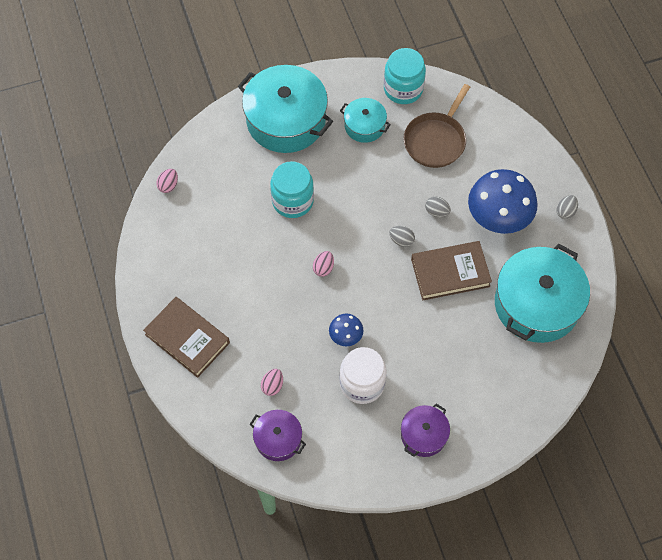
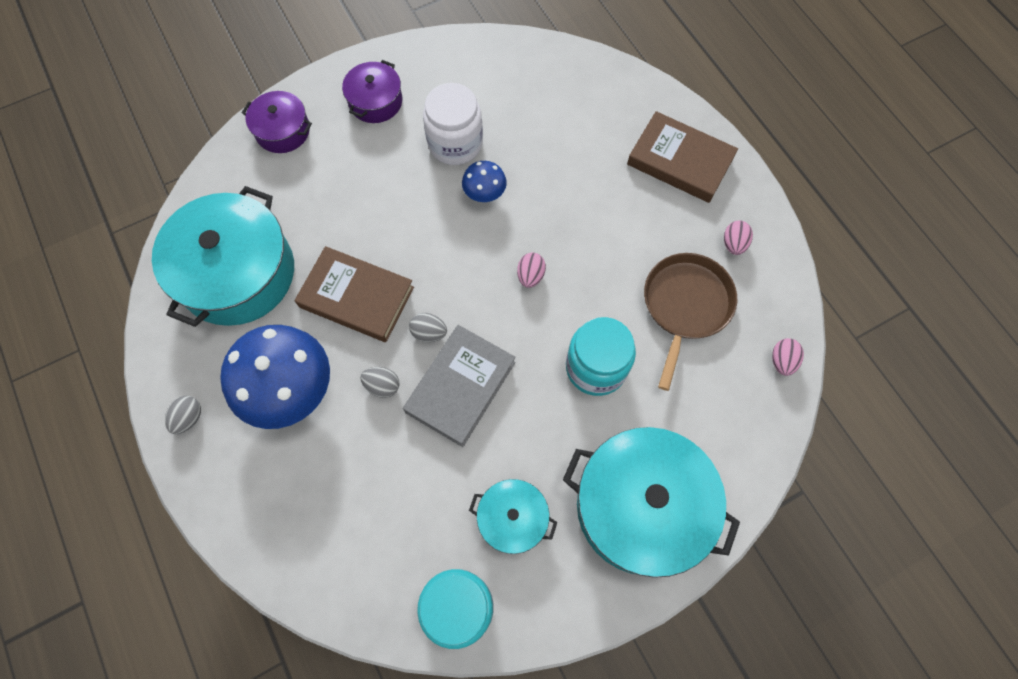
camera: 170 degrees right, 5 degrees up
(272, 386) = (561, 125): pink egg -> pink egg (733, 244)
(278, 439) = (541, 73): purple pot -> purple pot (282, 131)
(385, 203) = (460, 387): none -> grey book
(436, 140) = (393, 510): brown pan -> brown pan (685, 305)
(450, 273) = (356, 297): brown book -> brown book turned 45 degrees clockwise

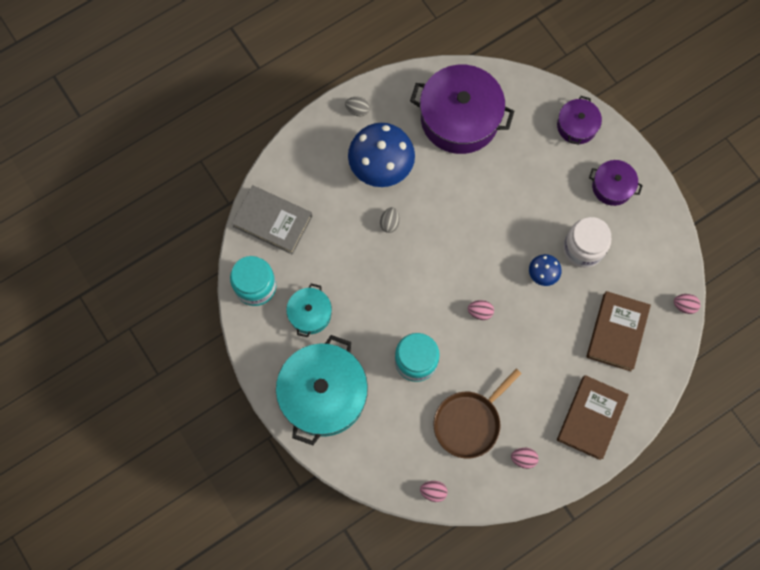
camera: 85 degrees right, 5 degrees up
(237, 273) = (459, 118): turquoise pot -> purple pot
(356, 297) = (450, 197): brown book -> brown book (617, 332)
(429, 333) = (430, 248): grey egg -> none
(460, 387) = (393, 273): grey book -> grey book (272, 221)
(542, 47) = (684, 306): none -> pink egg
(685, 305) = (469, 422): brown pan -> brown pan turned 120 degrees clockwise

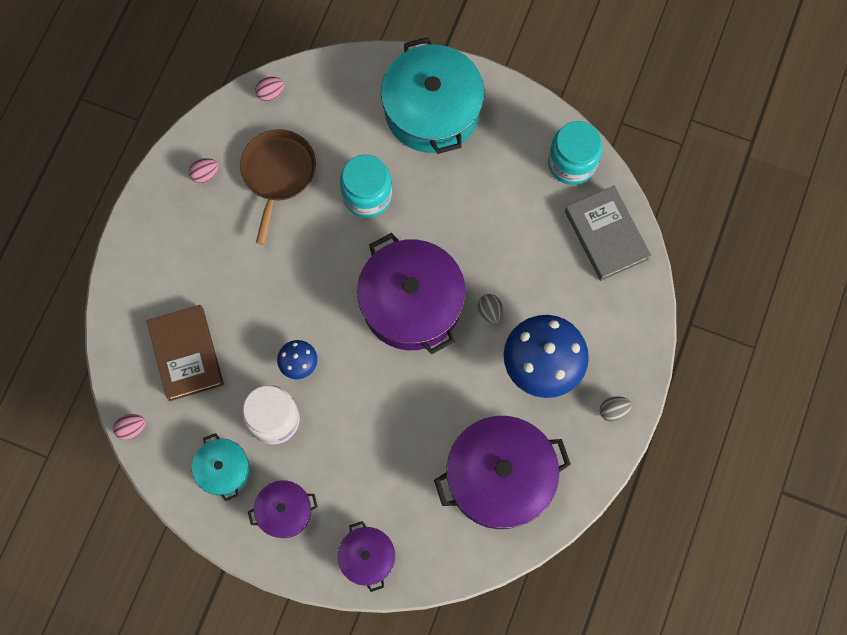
camera: 145 degrees right, 0 degrees up
(272, 221) = (606, 235): grey book -> grey book turned 75 degrees clockwise
(310, 313) = (500, 172): turquoise pot -> turquoise pot (223, 469)
(438, 264) = (411, 303): none -> purple pot
(480, 312) = (337, 283): pink egg -> none
(591, 418) = (162, 253): brown book -> none

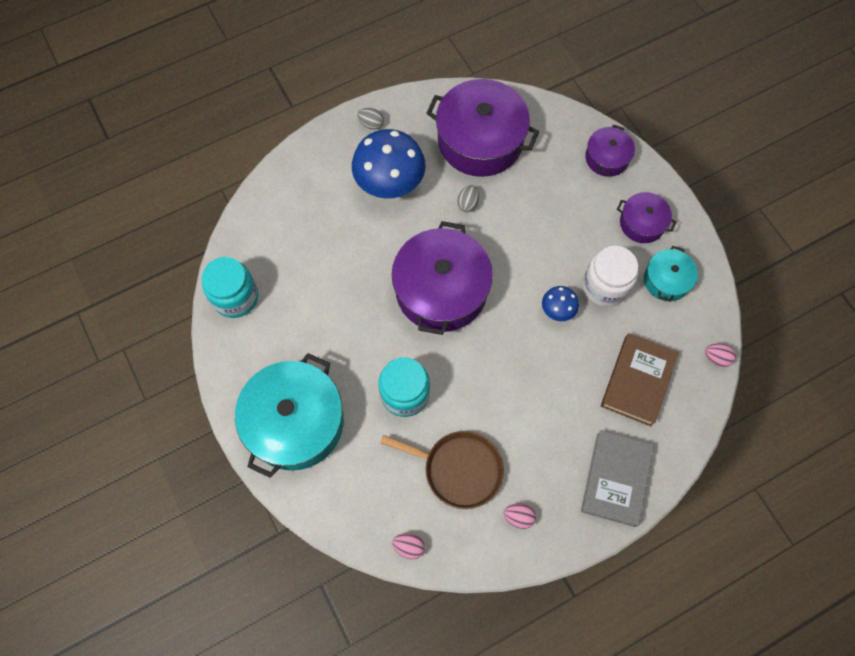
camera: 140 degrees left, 5 degrees down
(278, 173) = (459, 469): brown pan -> brown pan turned 120 degrees counterclockwise
(490, 312) = (392, 242): grey egg -> grey egg (467, 204)
(606, 235) = (264, 230): grey book -> grey book (616, 479)

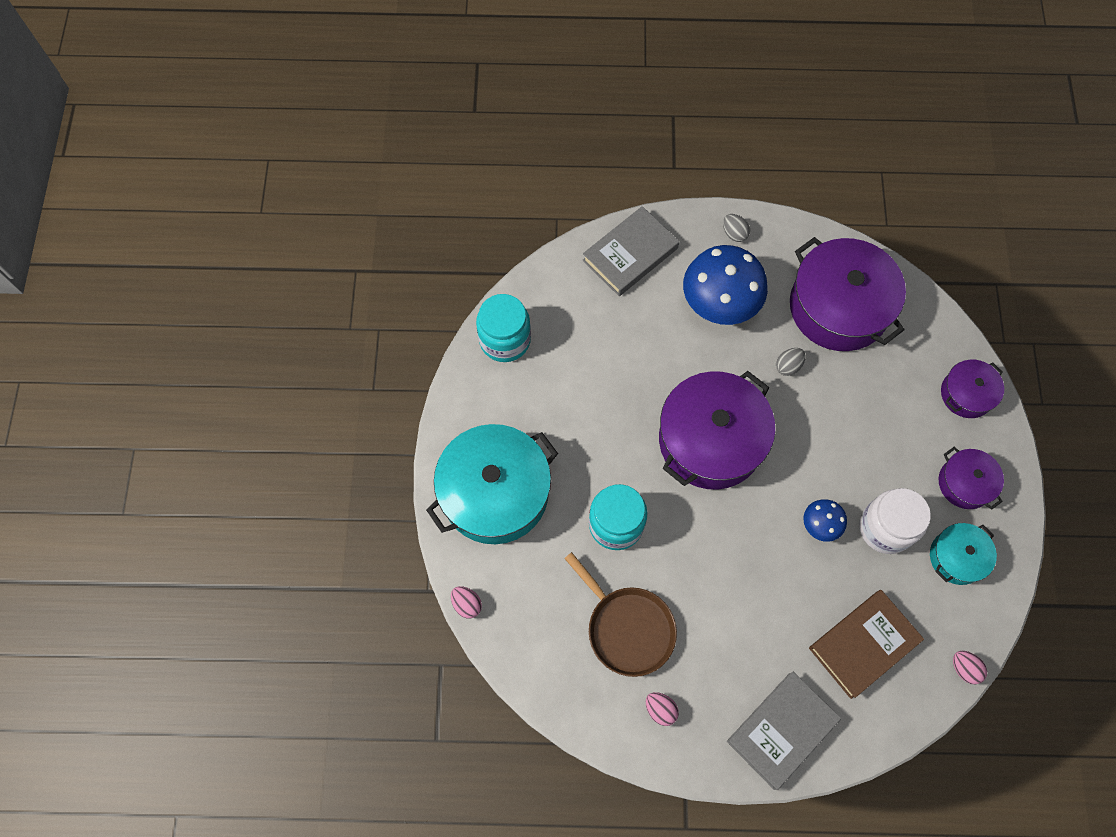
camera: 30 degrees right, 0 degrees up
(299, 179) = (630, 254): none -> grey book
(409, 546) = (537, 675): pink egg -> pink egg (467, 604)

